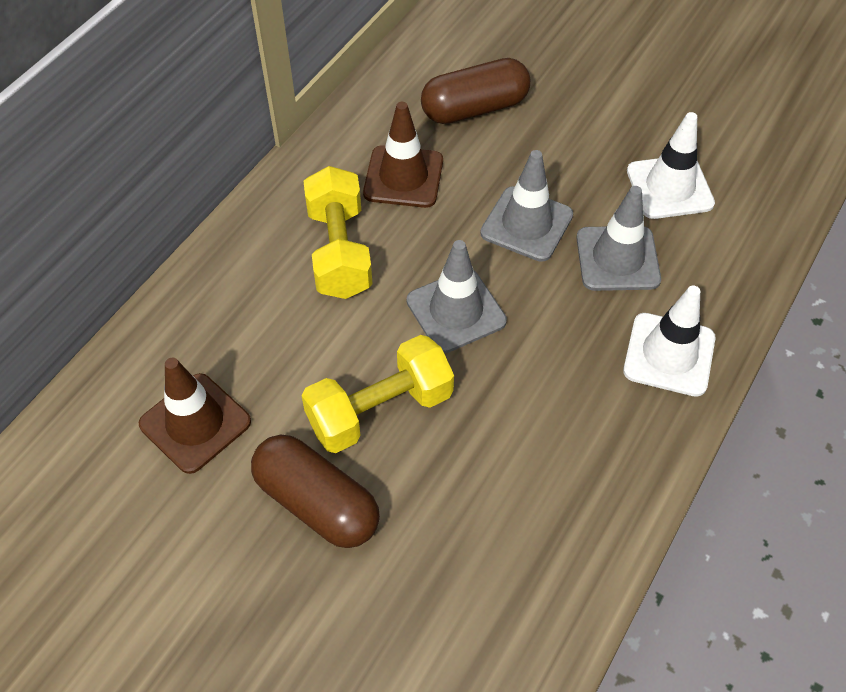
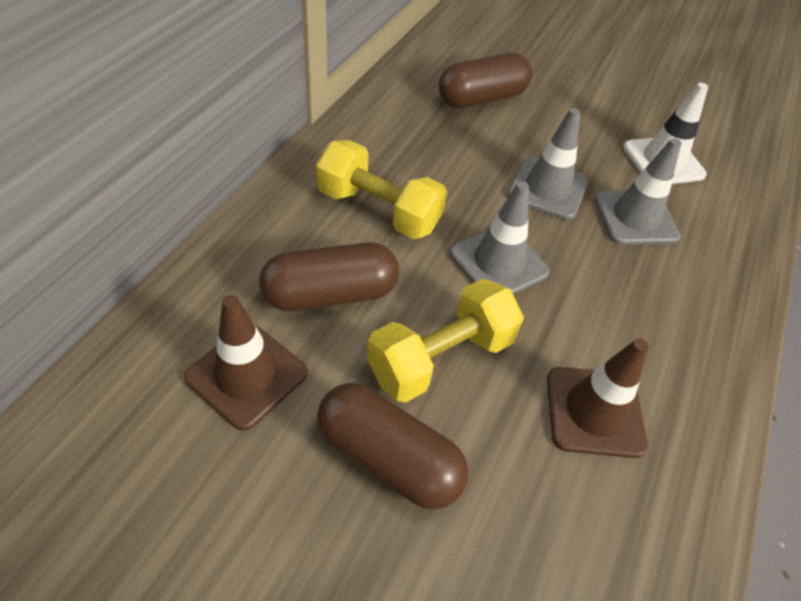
camera: 10 degrees left, 5 degrees down
(280, 343) = (330, 294): none -> brown capsule
(339, 251) = (378, 210): yellow dumbbell -> yellow dumbbell turned 45 degrees counterclockwise
(403, 177) = (429, 150): brown traffic cone -> brown traffic cone (594, 411)
(669, 354) = (705, 300): white traffic cone -> none

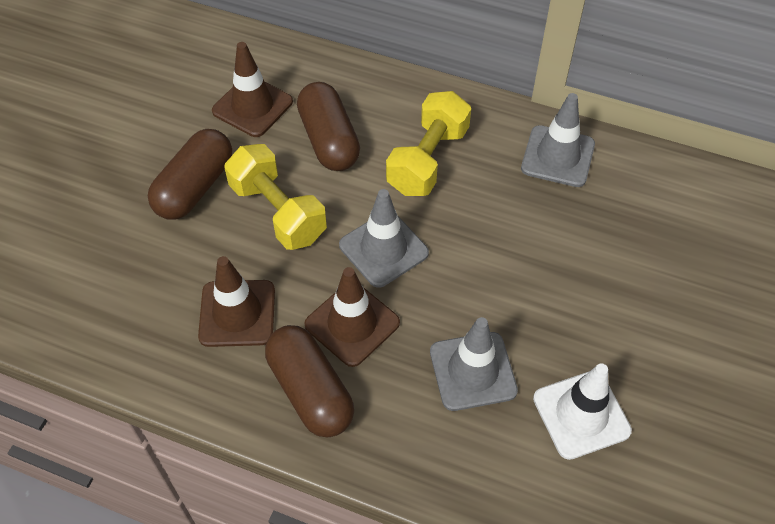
camera: 90 degrees right, 5 degrees up
(481, 98) = (630, 232): brown capsule -> brown capsule (310, 391)
(547, 189) = (495, 291): grey traffic cone -> grey traffic cone (558, 156)
(595, 300) = (352, 324): none -> brown traffic cone

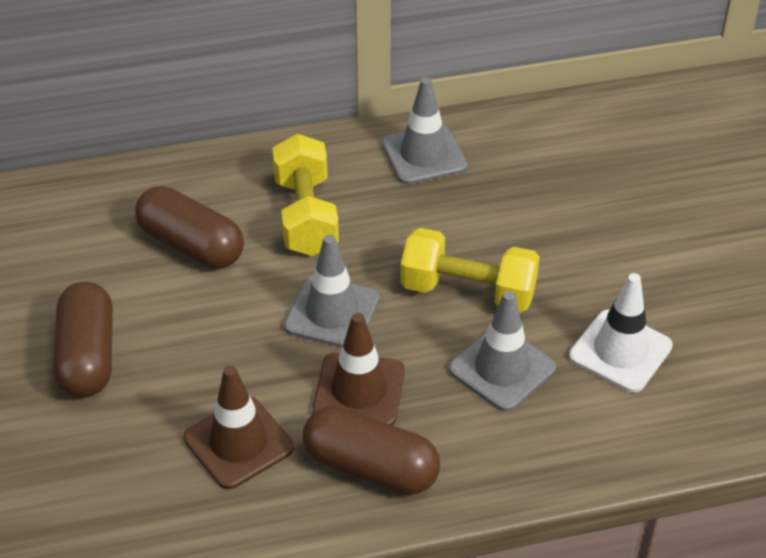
camera: 35 degrees left, 10 degrees down
(252, 106) = (81, 253): brown traffic cone -> none
(278, 212) = (197, 334): yellow dumbbell -> yellow dumbbell (468, 291)

